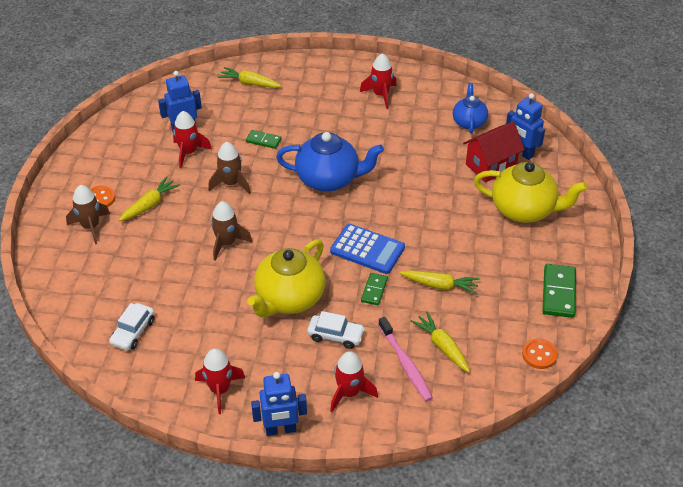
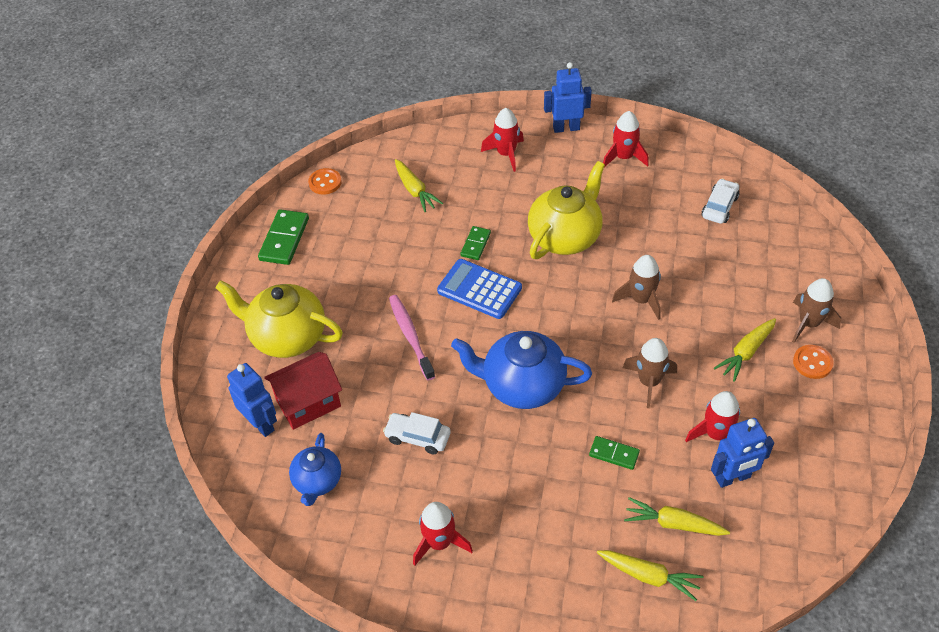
camera: 175 degrees left, 5 degrees up
(335, 336) = (517, 201): white car -> white car (417, 437)
(405, 364) = (452, 176): pink toothbrush -> pink toothbrush (410, 336)
(440, 285) = (406, 248): yellow carrot -> yellow carrot (673, 524)

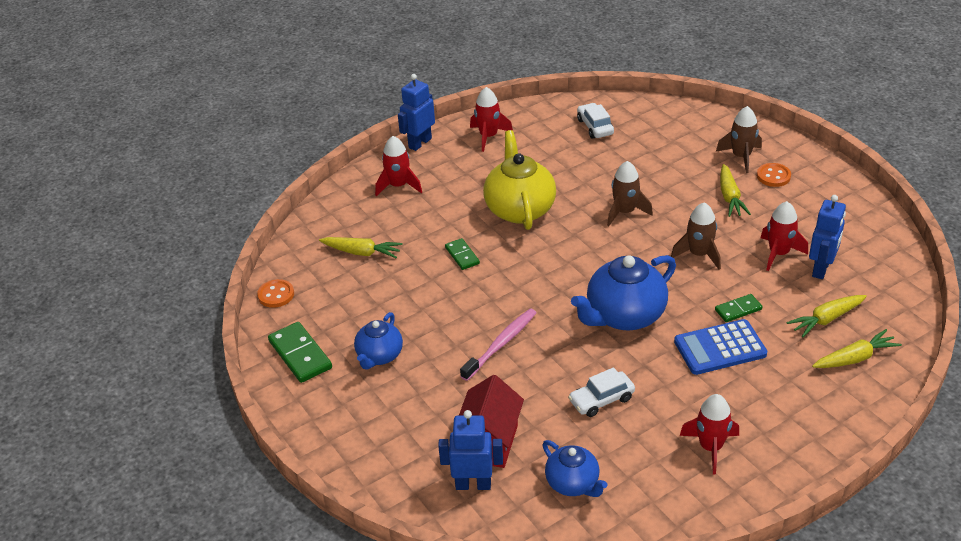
camera: 45 degrees left, 10 degrees down
(287, 337) = (405, 415): yellow teapot -> none
(326, 280) = (379, 356): none -> blue teapot
(410, 336) = (501, 344): pink toothbrush -> pink toothbrush turned 105 degrees clockwise
(479, 289) = (507, 281): blue calculator -> blue calculator (720, 348)

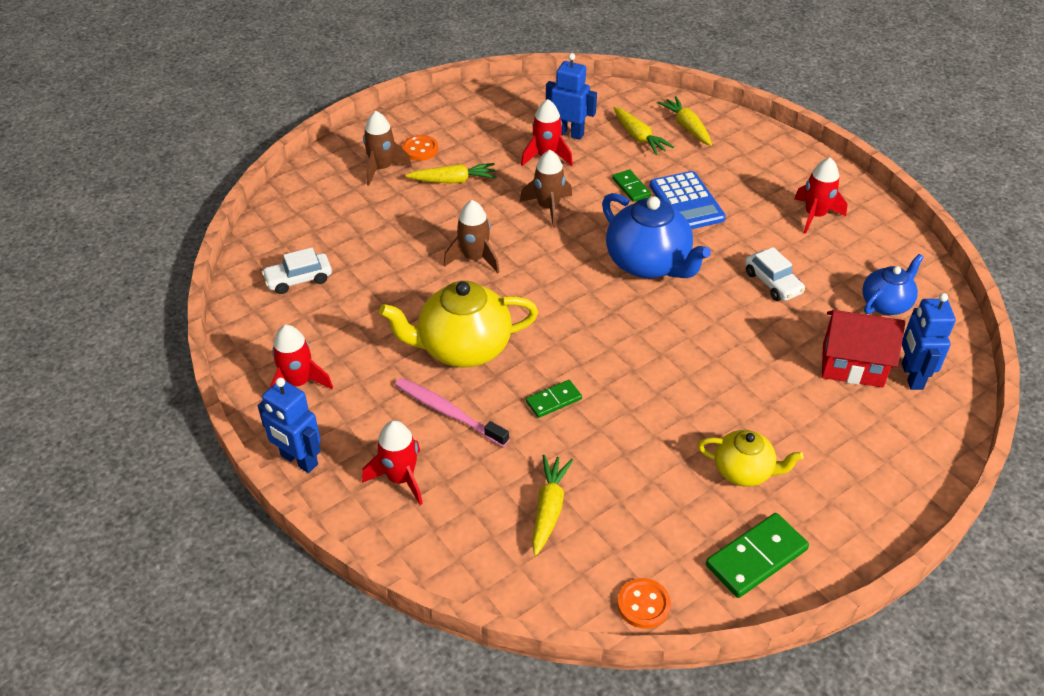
camera: 95 degrees left, 5 degrees up
(379, 356) = (744, 471): blue teapot -> yellow teapot
(501, 344) = (706, 360): pink toothbrush -> pink toothbrush (448, 412)

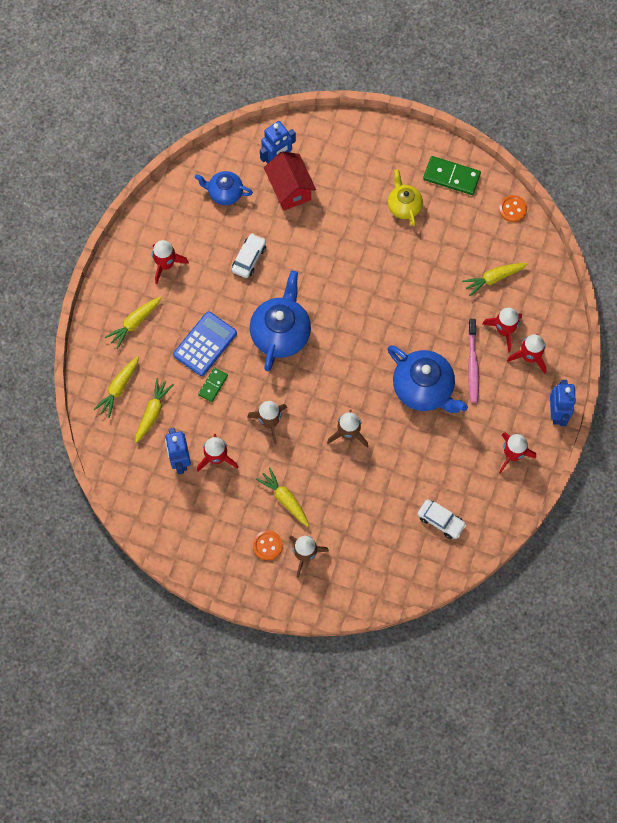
camera: 125 degrees left, 25 degrees up
(462, 473) = (504, 330): none -> red rocket
(463, 348) = (424, 389): yellow teapot -> blue teapot
(553, 400) = (425, 318): green domino -> none
(756, 165) = (134, 323): none -> yellow carrot

